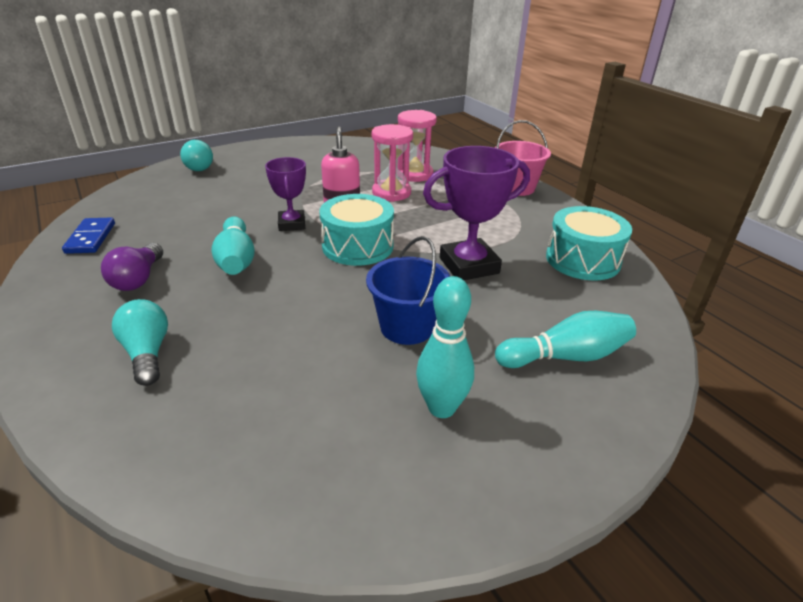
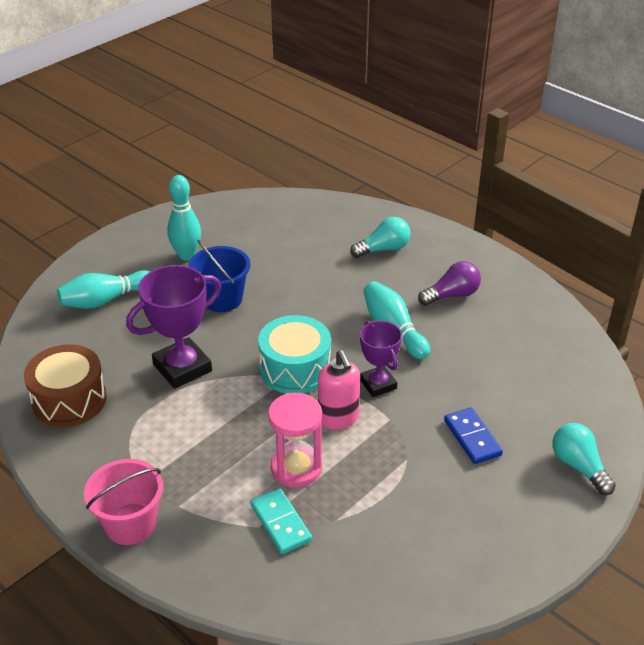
camera: 165 degrees right, 5 degrees up
(90, 238) = (543, 324): blue domino -> blue domino (472, 438)
(138, 279) = (451, 295): purple light bulb -> purple light bulb turned 75 degrees clockwise
(147, 353) = (383, 249): turquoise light bulb -> turquoise light bulb turned 75 degrees counterclockwise
(414, 174) = (280, 523): pink hourglass -> turquoise domino
(582, 260) = (69, 400): turquoise drum -> brown drum

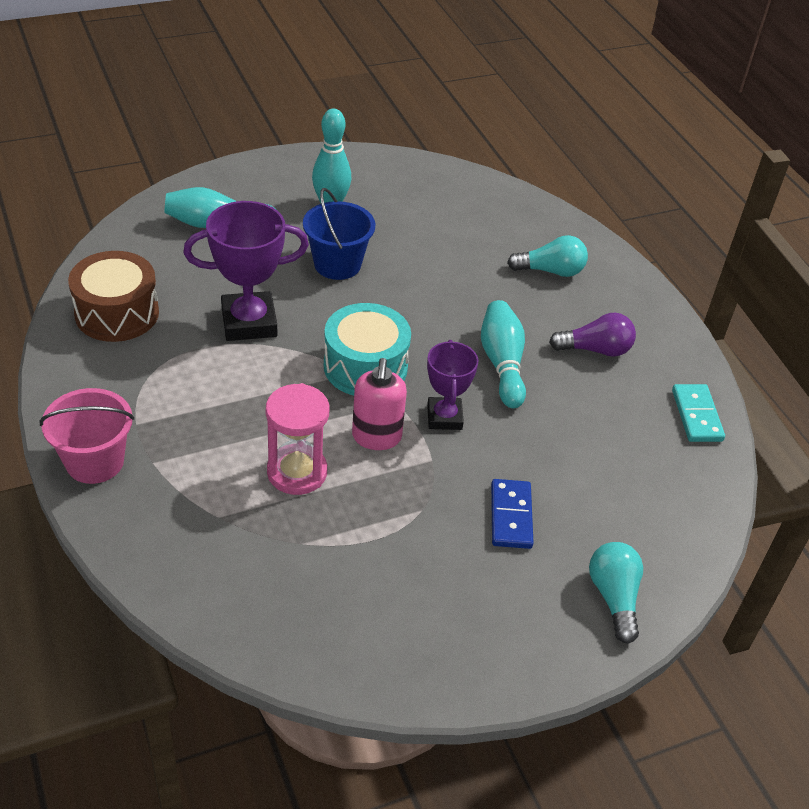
camera: 20 degrees right, 5 degrees up
(280, 523) = (243, 522): turquoise domino -> turquoise domino (696, 415)

